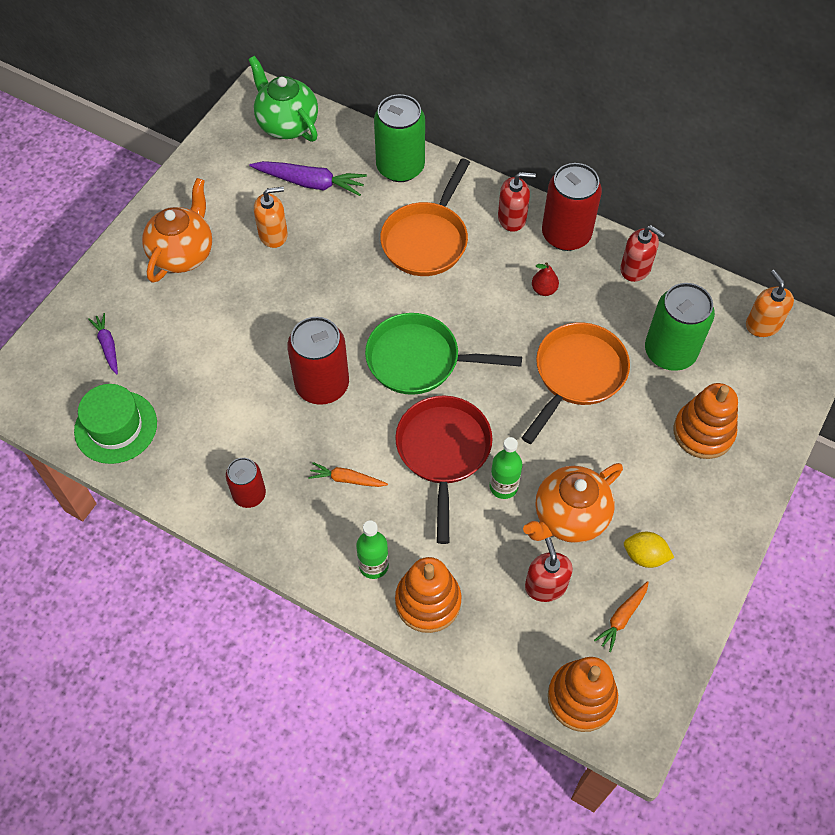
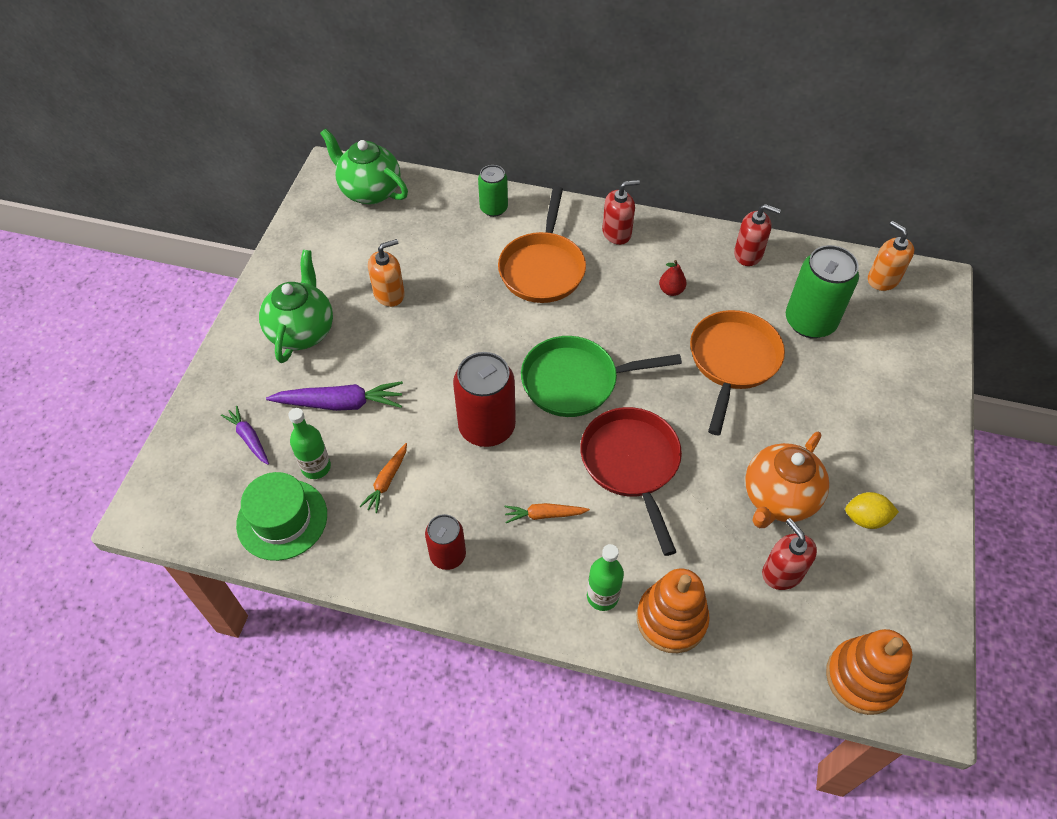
camera: 15 degrees left, 5 degrees down
(183, 253) = (302, 331): orange teapot -> green teapot
(310, 183) = (410, 239): purple carrot -> purple carrot (340, 403)
(400, 167) = (493, 208): green can -> green can, size x0.59
(503, 486) = (703, 484): green bottle -> green bottle (316, 467)
(566, 234) = (672, 237): red can -> none
(622, 617) = (868, 585): orange carrot -> orange carrot (386, 481)
(703, 432) = (871, 388): orange stacking toy -> none

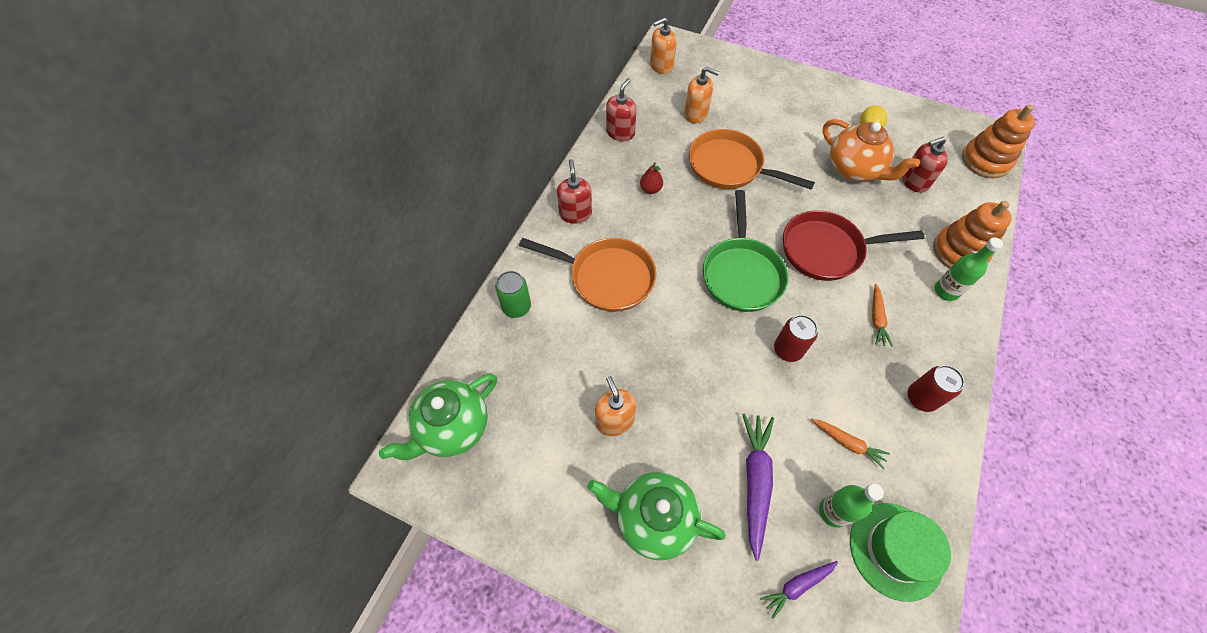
camera: 80 degrees left, 5 degrees up
(487, 427) = (788, 349): red can -> red can, size x0.59
(810, 321) = (696, 114): green can -> orange soap dispenser

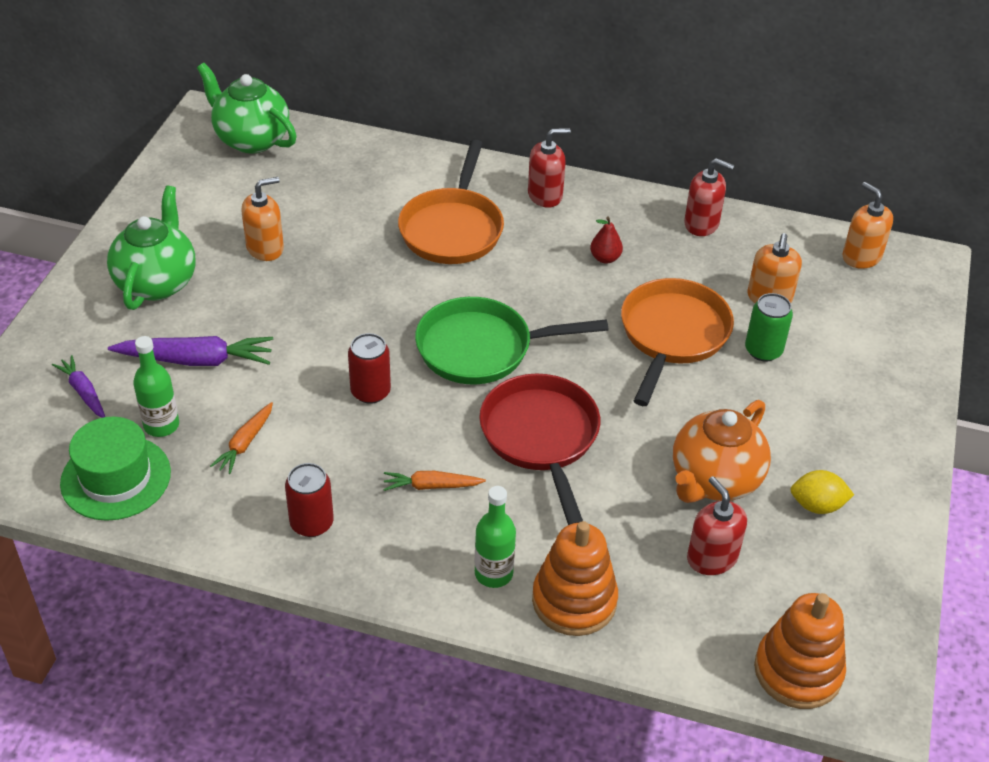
camera: 80 degrees right, 15 degrees down
(516, 307) = (399, 163): green can -> green can (763, 350)

